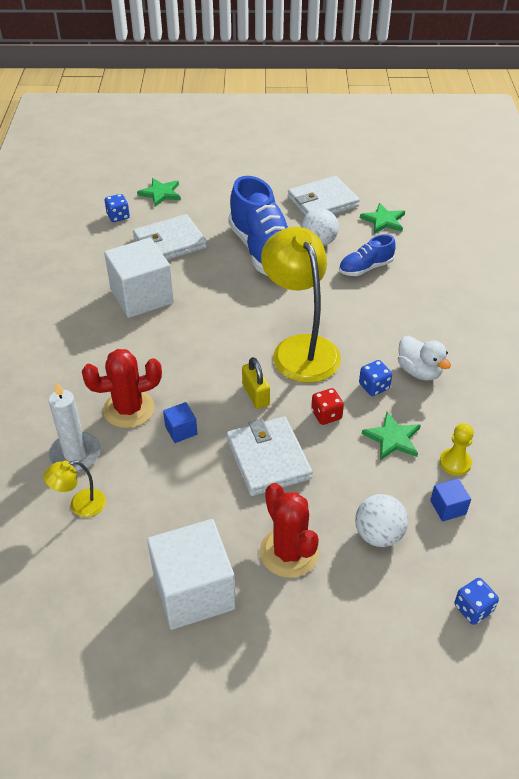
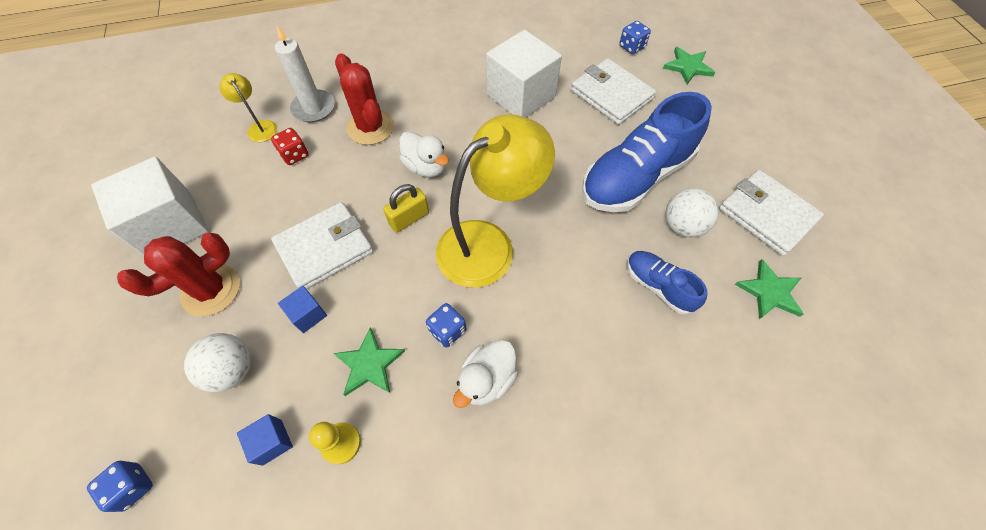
camera: 75 degrees right, 15 degrees up
(181, 430) = (351, 171): blue cube -> blue cube (308, 314)
(200, 375) = (426, 167): none -> white duck
(326, 415) = (393, 289): red dice -> red dice (294, 155)

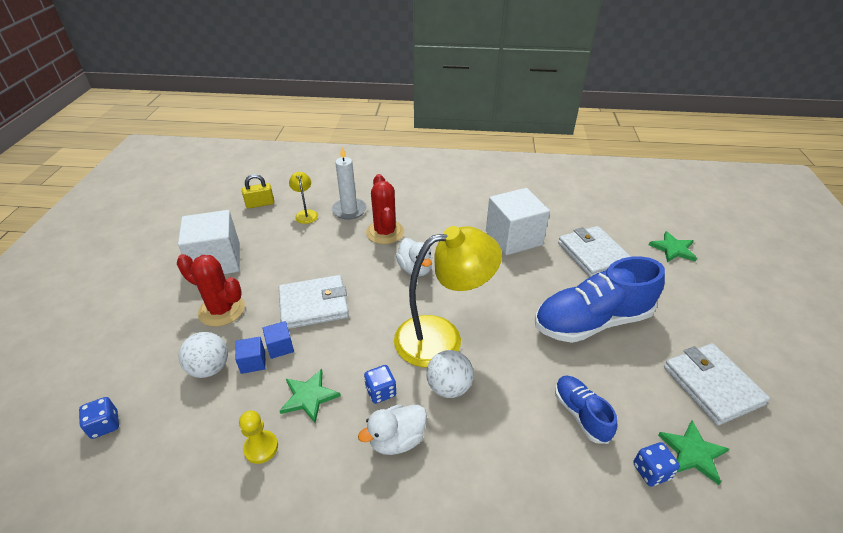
camera: 20 degrees right, 20 degrees down
(211, 290) = (222, 310): red cactus -> red cactus turned 45 degrees clockwise
(272, 442) = (212, 428): blue cube -> blue cube (253, 362)
(294, 155) = (321, 237): red dice -> none
(409, 218) = (386, 301): yellow padlock -> yellow padlock (260, 204)
(631, 47) = (625, 223): blue dice -> blue dice (651, 471)
(682, 226) = (622, 371): white ball -> white ball (449, 387)

